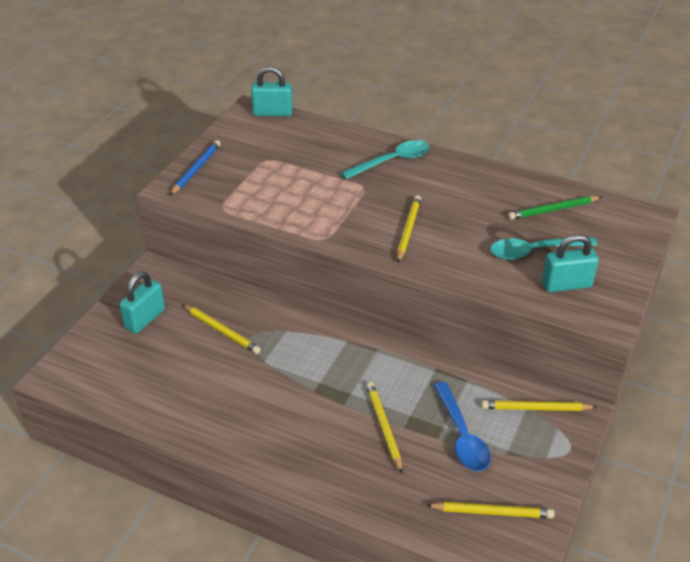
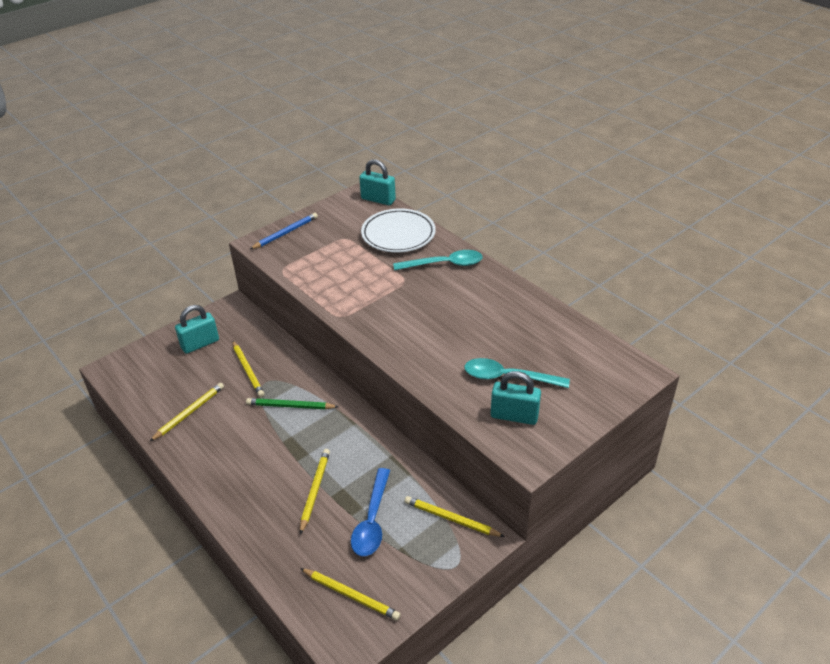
camera: 25 degrees right, 0 degrees up
(322, 143) = (398, 234): none -> white plate
(408, 230) = (413, 328): yellow pencil -> yellow pencil (189, 413)
(553, 210) = (554, 344): green pencil -> green pencil (290, 406)

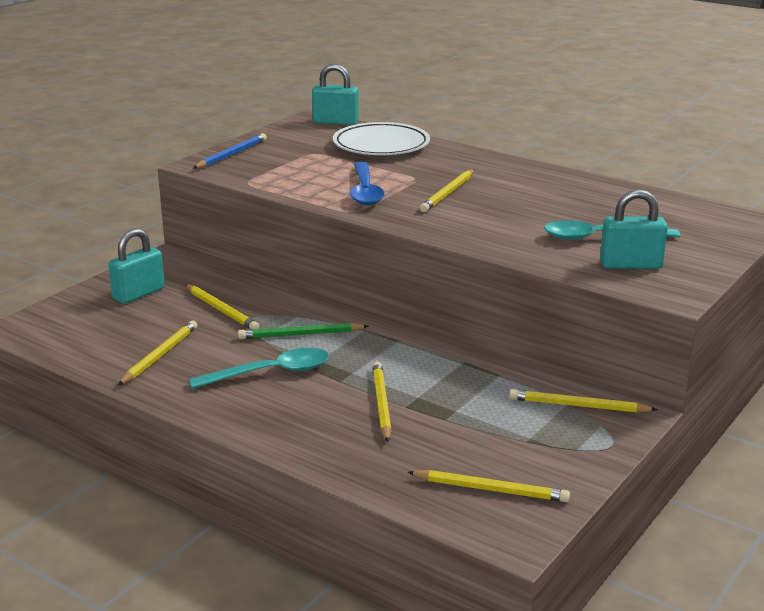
camera: 15 degrees left, 15 degrees down
(372, 521) = (476, 420): blue spoon -> blue spoon (365, 191)
(420, 303) = (448, 193): none -> yellow pencil
(445, 264) = (457, 162): turquoise spoon -> turquoise spoon (271, 373)

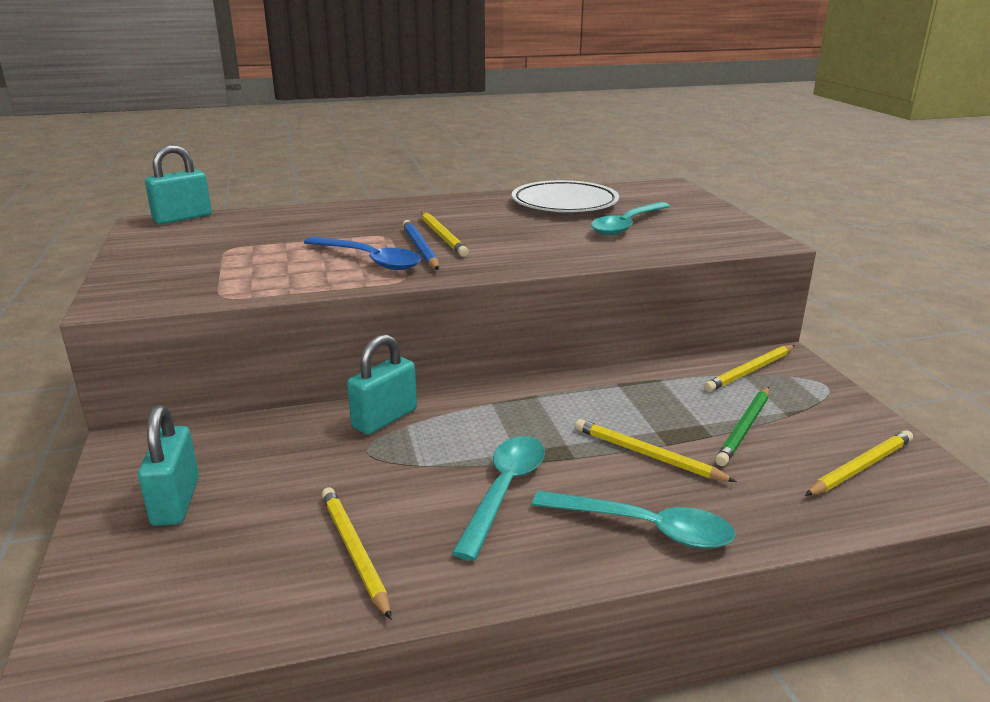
camera: 50 degrees left, 0 degrees up
(221, 310) = (317, 462): yellow pencil -> none
(231, 155) = (134, 279): blue pencil -> blue pencil (420, 248)
(294, 429) = (645, 528): none -> turquoise spoon
(300, 334) = (448, 439): green pencil -> green pencil (744, 428)
(381, 145) = (282, 222): white plate -> white plate (564, 203)
(630, 265) = (693, 234): turquoise padlock -> turquoise padlock (384, 418)

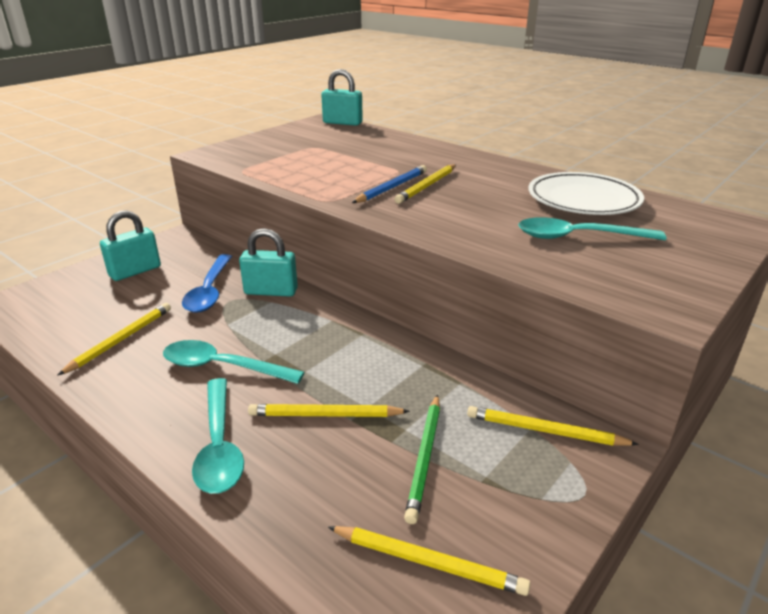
camera: 55 degrees right, 5 degrees up
(370, 260) = (347, 182): blue spoon -> blue spoon (209, 291)
(504, 490) = (222, 367): turquoise spoon -> turquoise spoon turned 150 degrees counterclockwise
(647, 455) = (325, 415): yellow pencil -> yellow pencil turned 90 degrees counterclockwise
(744, 428) = (424, 457): green pencil -> green pencil turned 75 degrees counterclockwise

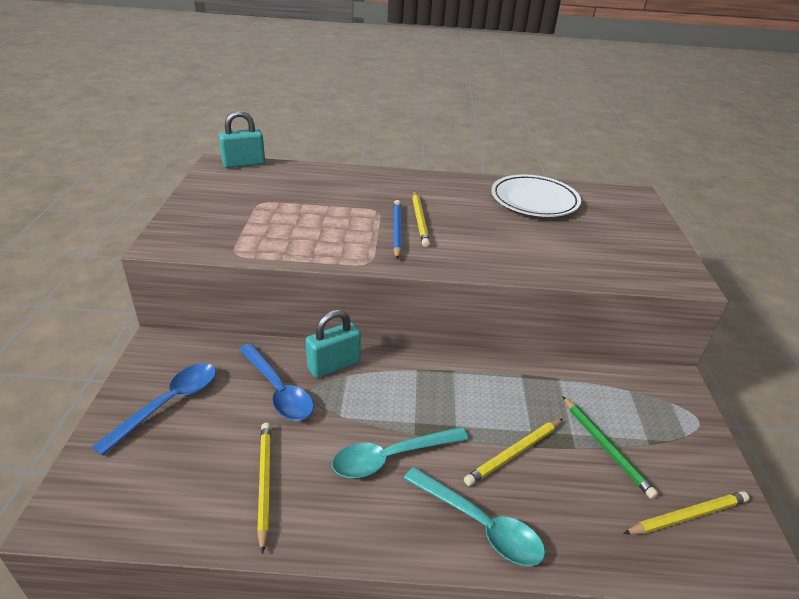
camera: 40 degrees left, 5 degrees up
(135, 271) = (169, 403): turquoise padlock -> blue spoon
(545, 431) = (638, 388): yellow pencil -> none
(578, 237) = (574, 237): turquoise spoon -> none

